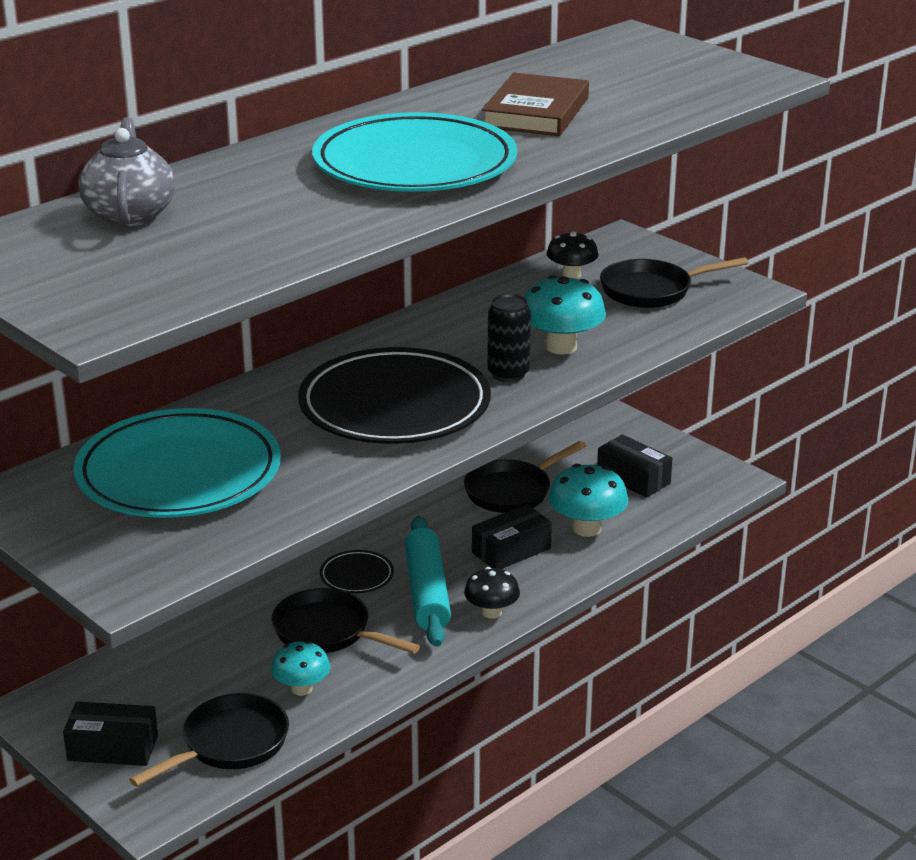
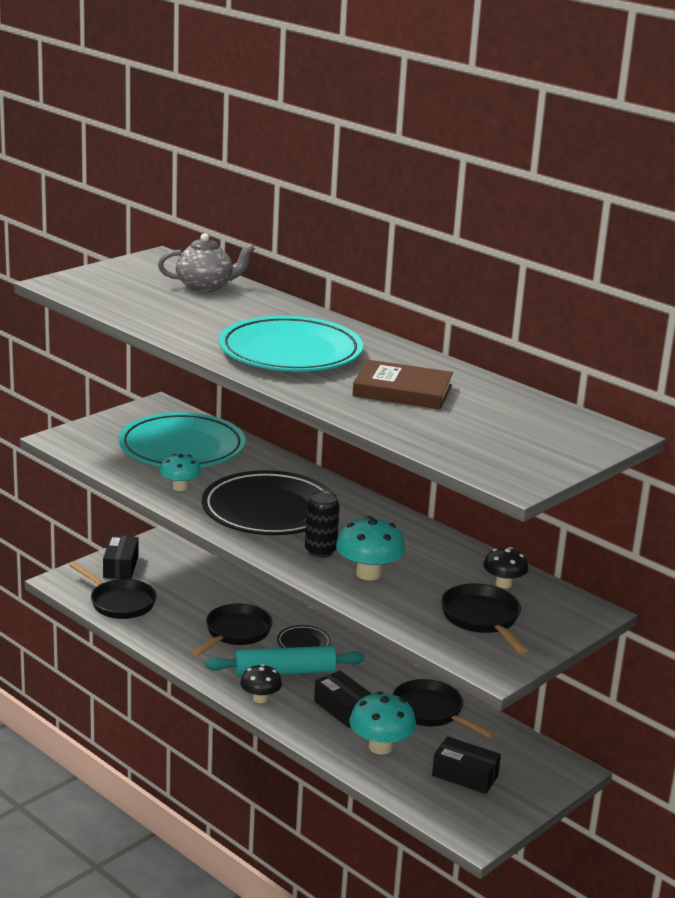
camera: 85 degrees right, 5 degrees down
(301, 688) = (173, 625): turquoise mushroom -> turquoise mushroom (180, 487)
(633, 478) = (465, 776): black box -> black box turned 75 degrees clockwise

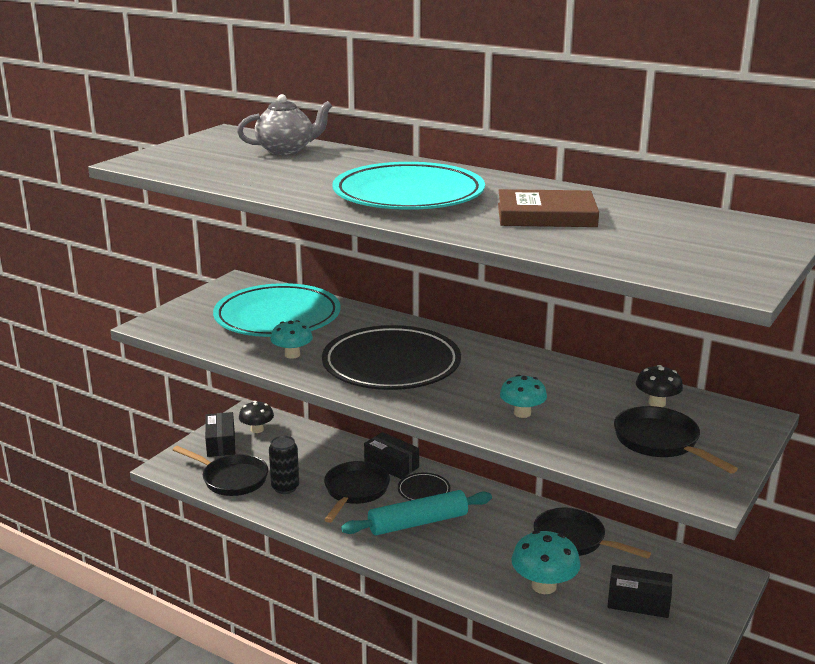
camera: 10 degrees left, 0 degrees up
(260, 698) = (406, 555): black mushroom -> black mushroom (257, 429)
(320, 551) = (462, 398): black can -> black can (285, 487)
(343, 709) = (490, 552): black box -> black box (391, 464)
(368, 574) = (522, 413): turquoise mushroom -> turquoise mushroom, size x0.65

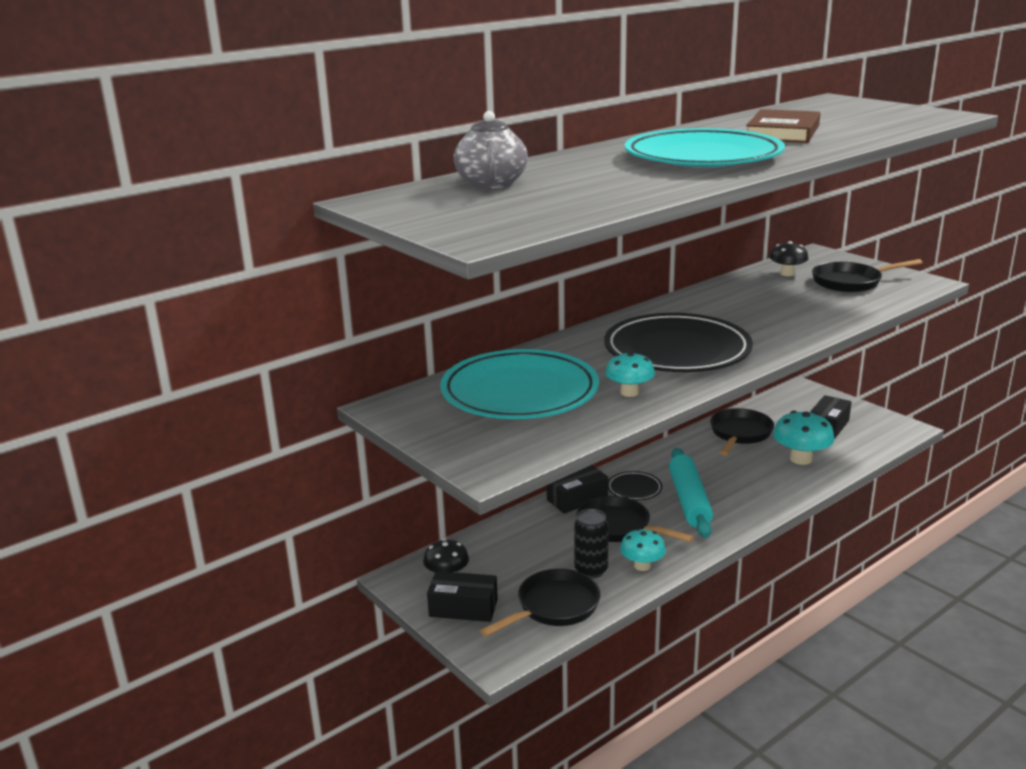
camera: 70 degrees left, 0 degrees up
(522, 413) = (794, 315): turquoise mushroom -> turquoise mushroom (642, 566)
(574, 540) = (739, 434): black pan -> black pan turned 150 degrees clockwise

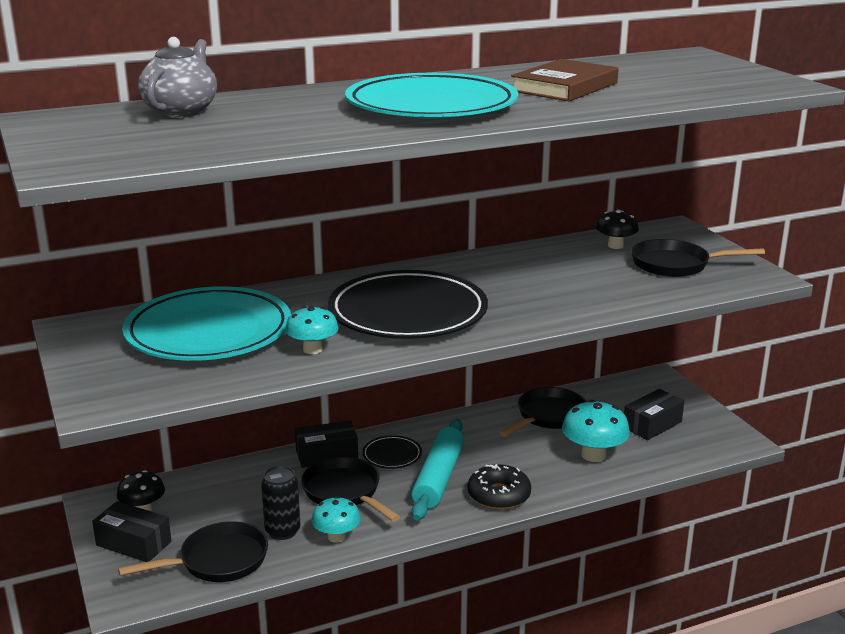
camera: 15 degrees right, 0 degrees up
(751, 505) = (499, 495): none -> black donut

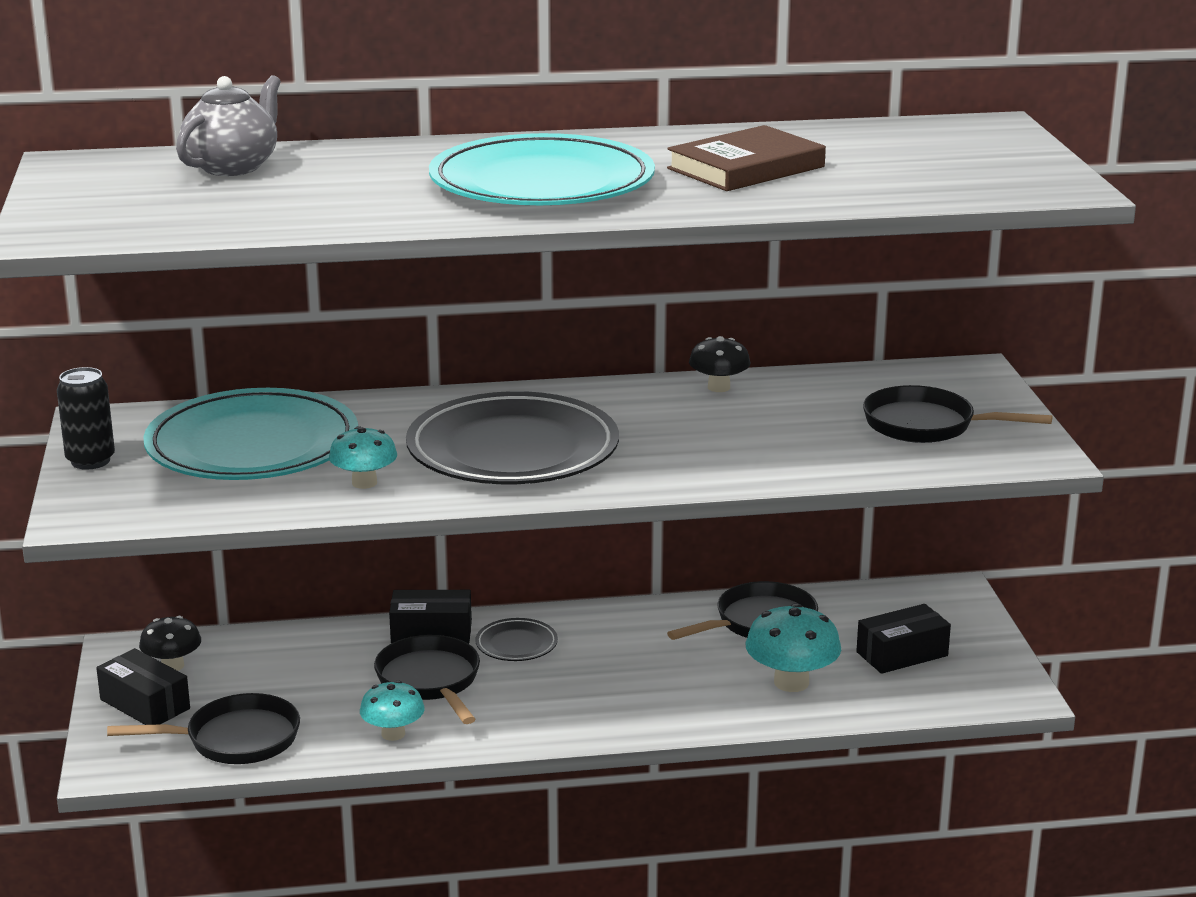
camera: 15 degrees right, 0 degrees up
(282, 531) = (329, 717): black can -> black can (90, 461)
(438, 478) = (562, 682): turquoise rolling pin -> none
(499, 495) = (630, 715): black donut -> none
(615, 246) = (863, 389): black mushroom -> black mushroom (718, 387)

